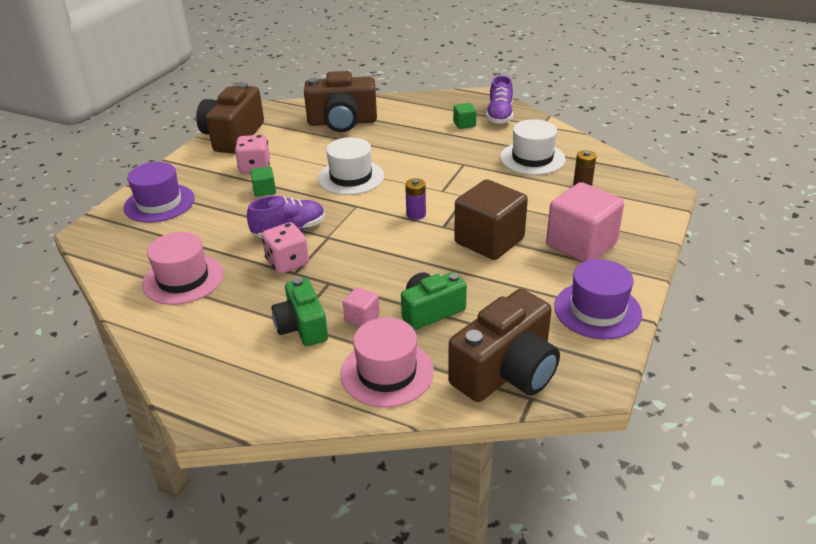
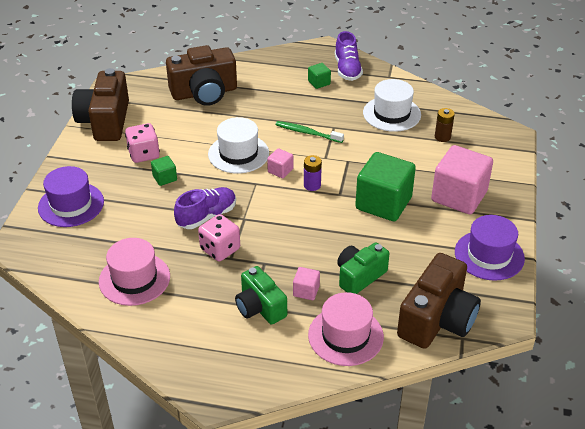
camera: 15 degrees left, 5 degrees up
(388, 197) = (280, 170): none -> pink cube
(432, 166) = (307, 133): none -> green toothbrush
(489, 241) = (383, 203): brown cube -> green cube

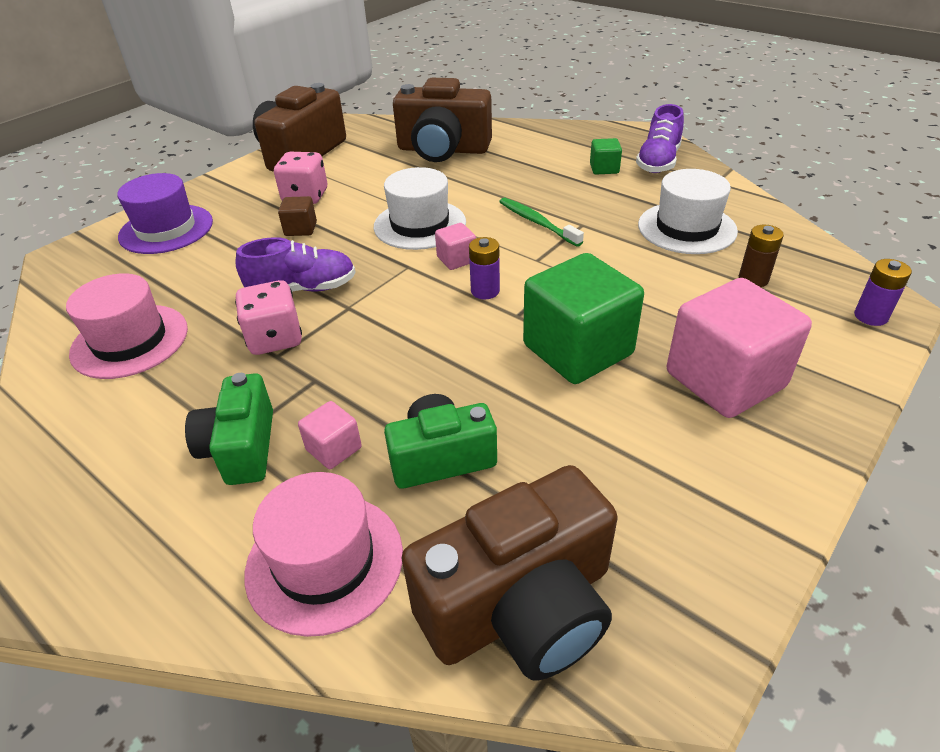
camera: 30 degrees right, 0 degrees up
(165, 178) = (300, 229): green cube -> brown cube
(489, 255) = (721, 511): purple hat -> none
(504, 142) = (870, 316): none -> purple battery

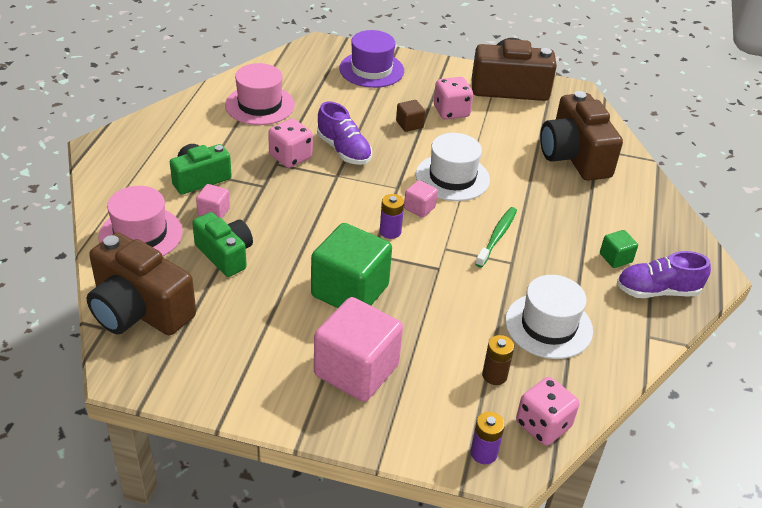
camera: 60 degrees right, 0 degrees up
(830, 268) = (543, 425): none -> pink dice

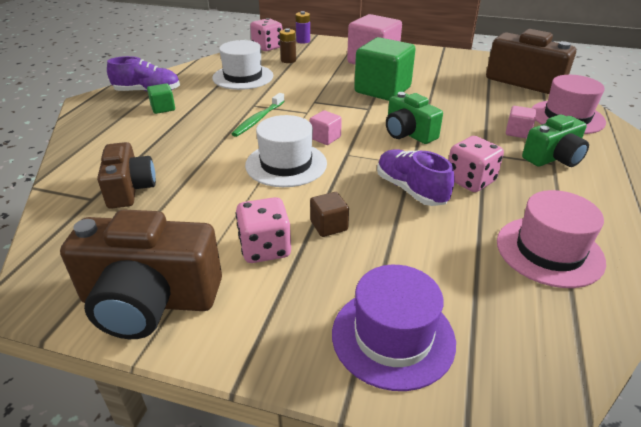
camera: 175 degrees left, 5 degrees down
(225, 255) = (487, 106): green camera -> green camera (408, 133)
(390, 231) = (353, 121): purple battery -> none
(574, 156) = (130, 189): brown camera -> brown camera, size x0.63

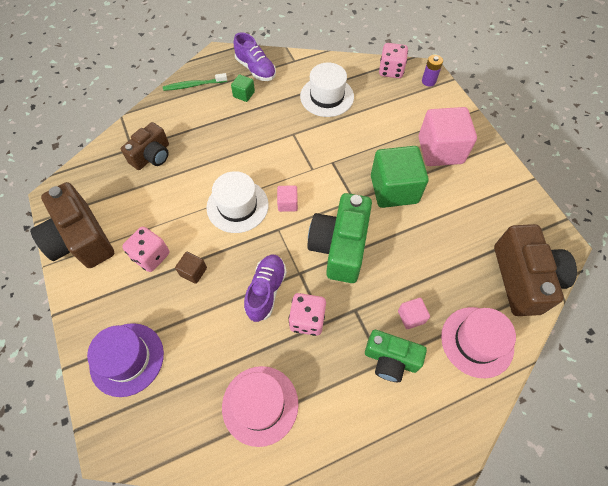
camera: 50 degrees right, 25 degrees up
(258, 119) = (277, 151): green toothbrush -> green toothbrush (194, 85)
(288, 60) = (382, 99): brown battery -> none
(408, 133) = (340, 247): green camera -> green camera, size x1.59

